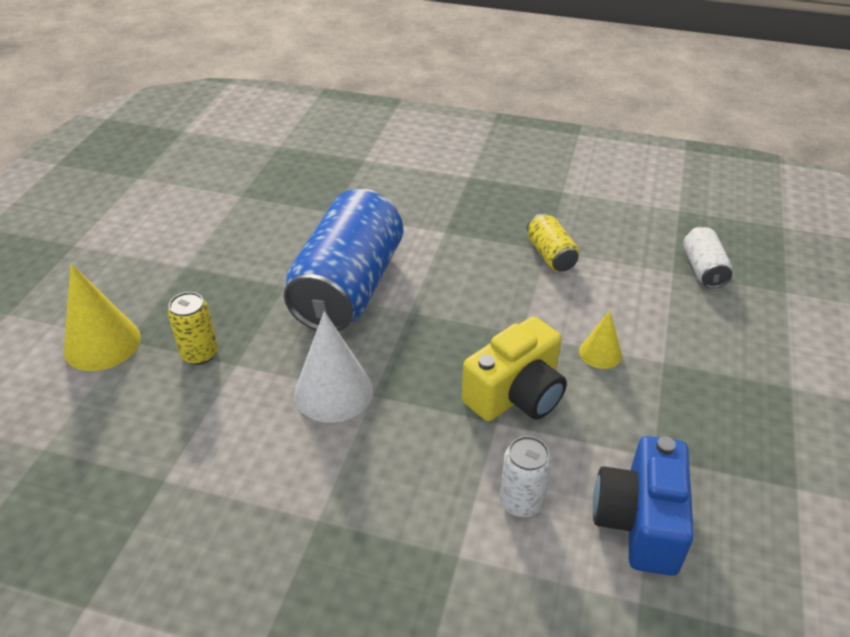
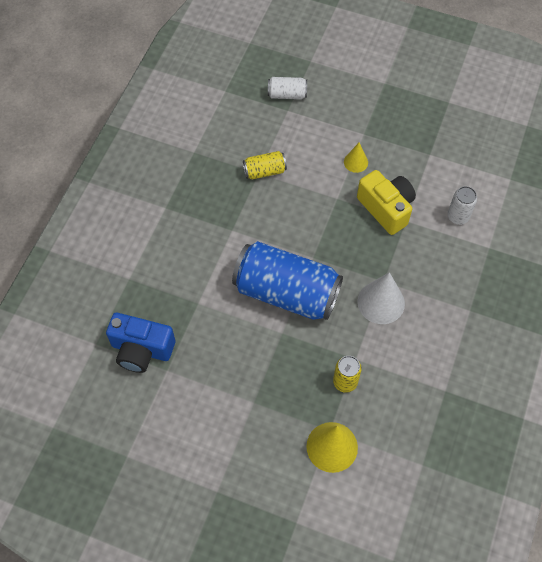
camera: 85 degrees left, 20 degrees up
(639, 522) = (468, 169): blue camera -> blue camera (141, 350)

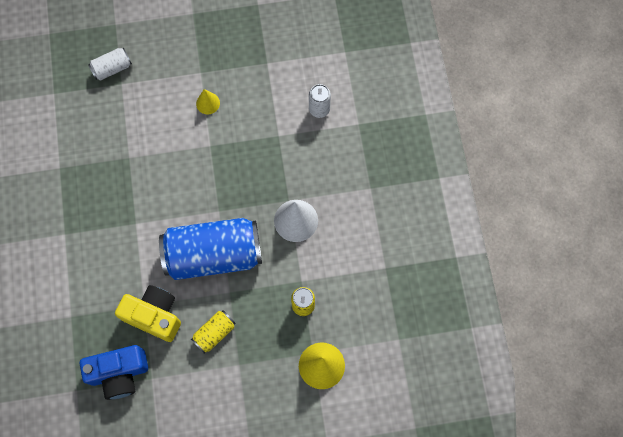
camera: 30 degrees left, 10 degrees up
(264, 171) = (133, 153): yellow can -> yellow can (214, 333)
(386, 208) = (256, 133): yellow camera -> yellow camera (154, 315)

